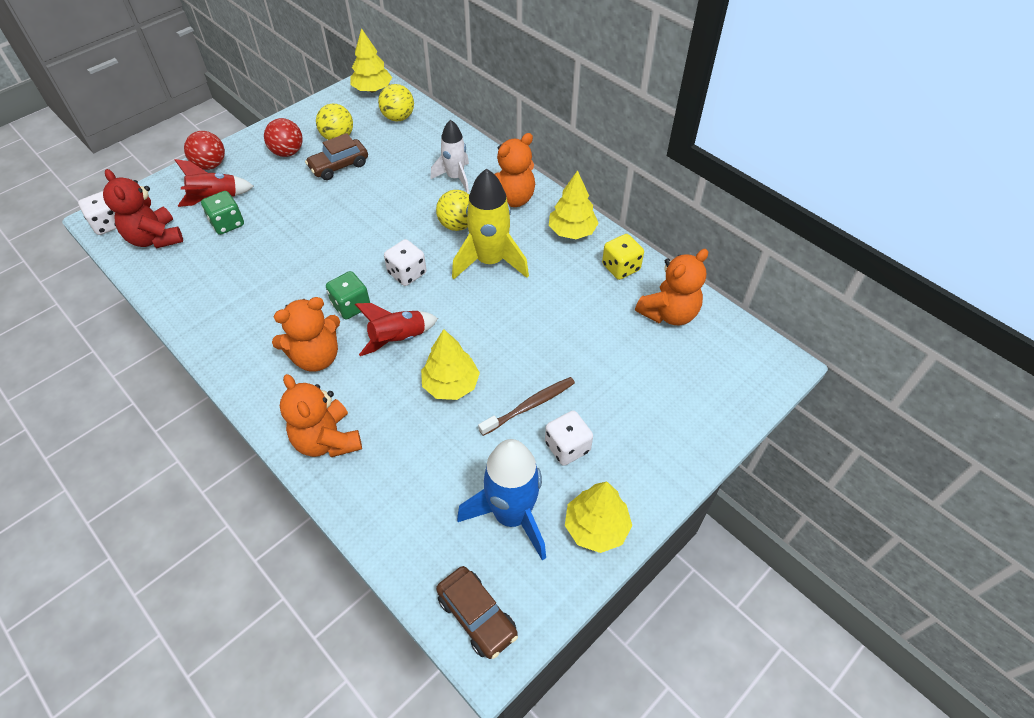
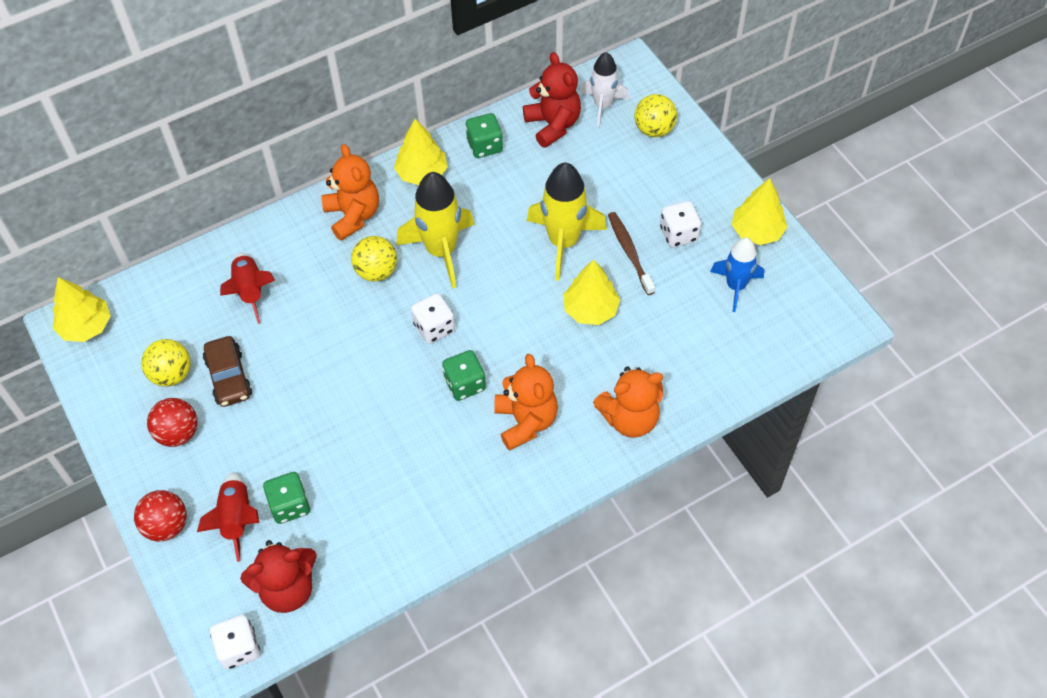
camera: 75 degrees left, 5 degrees up
(398, 118) = (160, 304): yellow ball -> yellow ball (654, 129)
(398, 339) = (522, 346): red rocket -> red rocket (250, 291)
(455, 178) = (298, 261): white rocket -> white rocket (602, 105)
(477, 616) = (817, 325): brown car -> none
(511, 515) = (735, 286): blue rocket -> blue rocket, size x0.65
(526, 348) = (563, 242): none -> yellow rocket
(620, 267) = (485, 146): yellow dice -> green dice
(669, 313) = (553, 125): orange teddy bear -> red teddy bear

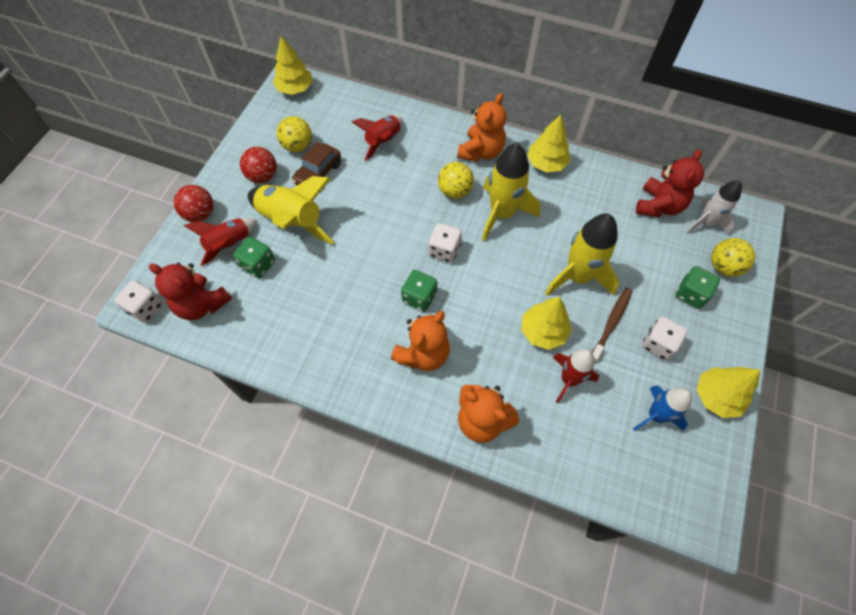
camera: 50 degrees right, 5 degrees up
(267, 440) = (292, 221): none -> yellow rocket
(485, 146) = (601, 181): green dice -> green dice (691, 294)
(651, 324) = (569, 379): none -> red rocket

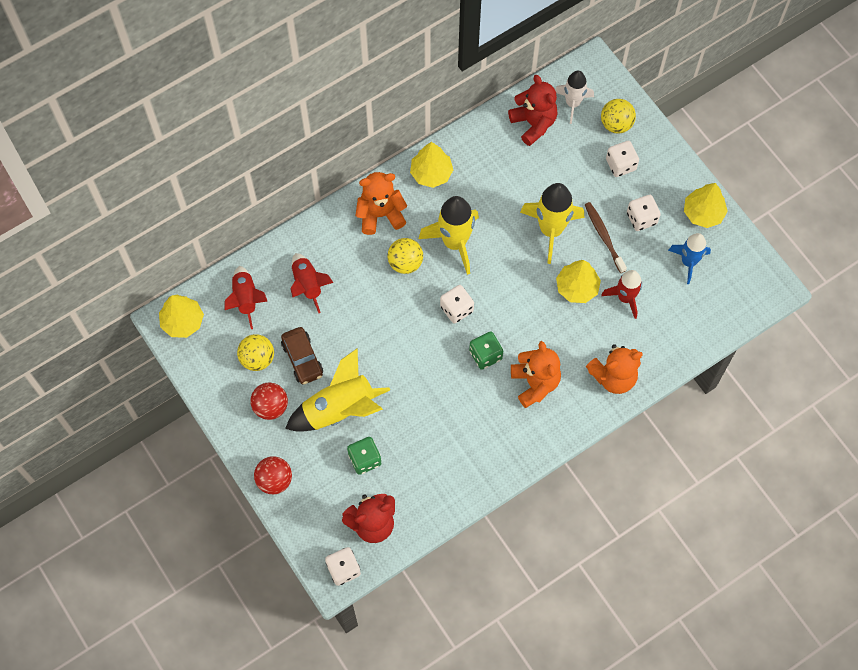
camera: 55 degrees left, 5 degrees up
(229, 244) = (326, 472): red rocket -> red rocket (246, 299)
(481, 152) = (380, 214): orange teddy bear -> orange teddy bear turned 75 degrees counterclockwise
(691, 294) = (620, 165): green dice -> white dice

